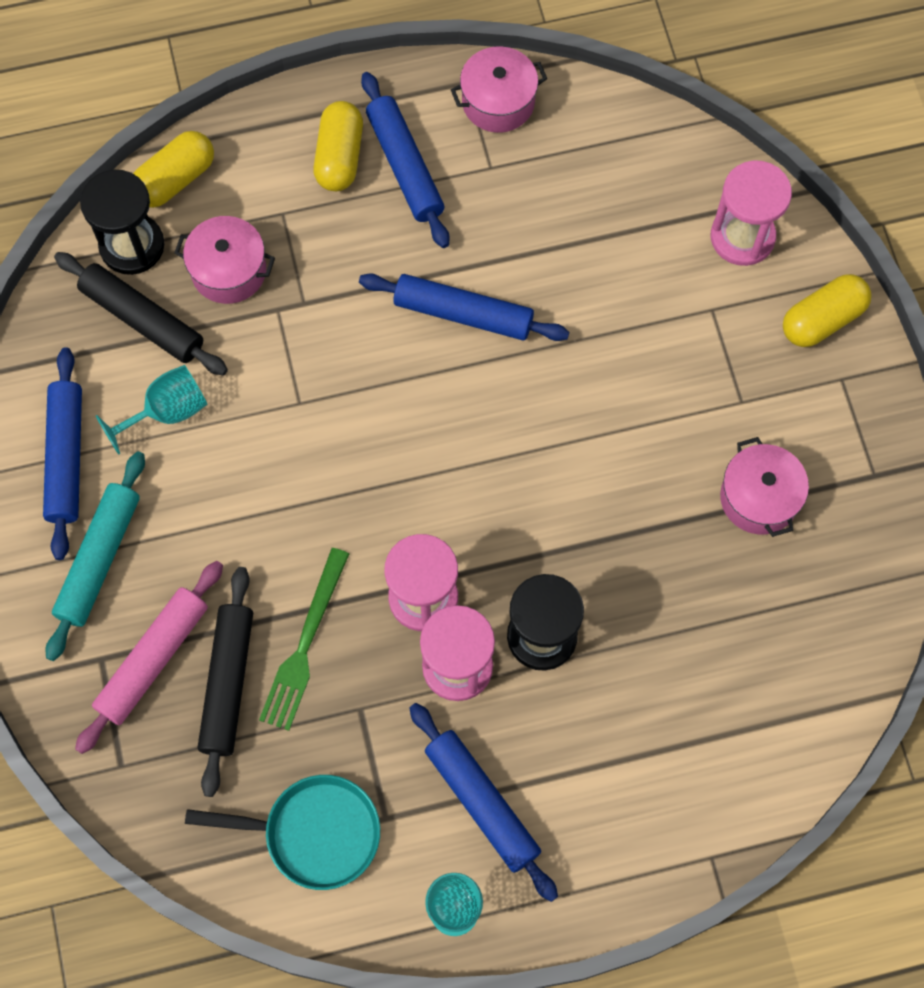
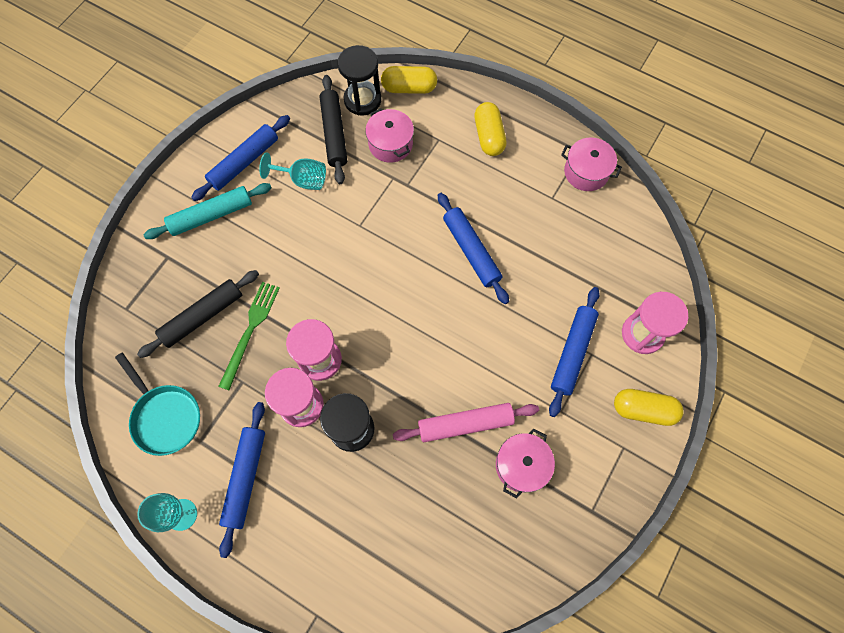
camera: 45 degrees right, 0 degrees up
(152, 659) = (186, 277): pink rolling pin -> pink rolling pin (465, 424)
(305, 644) = (250, 331): green fork -> green fork turned 135 degrees clockwise
(339, 157) = (488, 136): yellow capsule -> yellow capsule turned 60 degrees counterclockwise
(405, 166) = (513, 164): blue rolling pin -> blue rolling pin (572, 353)

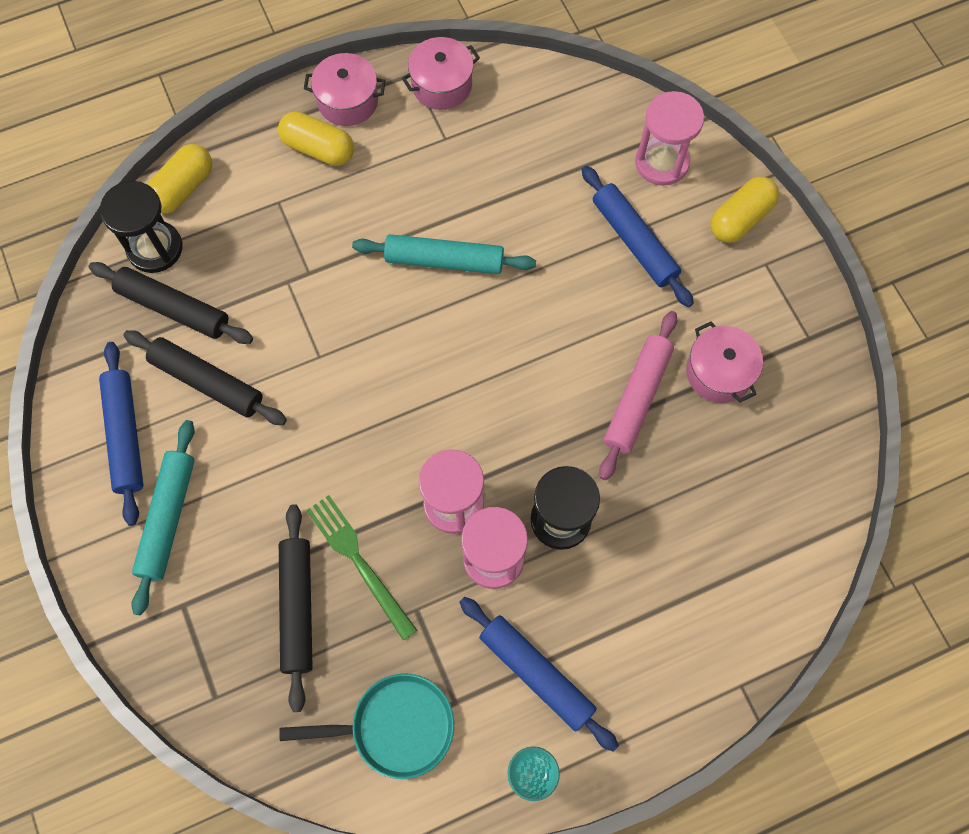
camera: 55 degrees left, 0 degrees up
(303, 180) = (207, 382): turquoise goblet -> black rolling pin
(390, 144) = (241, 256): pink pot -> pink pot (348, 101)
(471, 251) = (444, 260): blue rolling pin -> turquoise rolling pin

